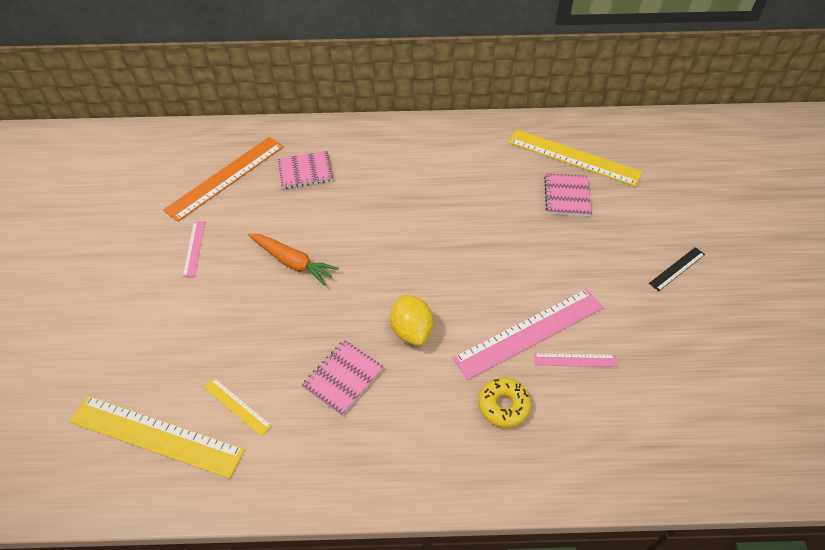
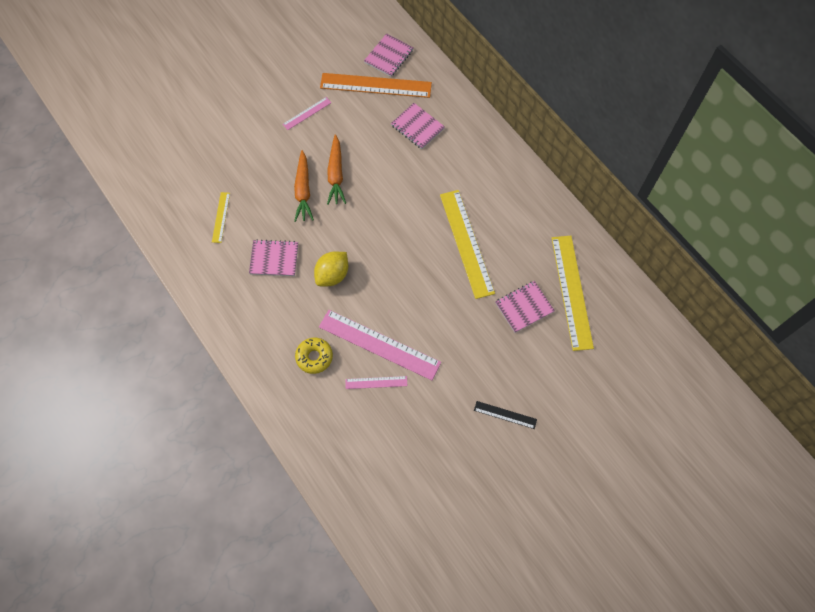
camera: 55 degrees right, 15 degrees up
(156, 435) = (179, 192): yellow ruler -> yellow ruler (466, 243)
(206, 152) = (389, 56): none -> pink notebook
(283, 302) = (303, 190): none -> orange carrot
(575, 360) = (376, 382): pink ruler -> pink ruler turned 60 degrees counterclockwise

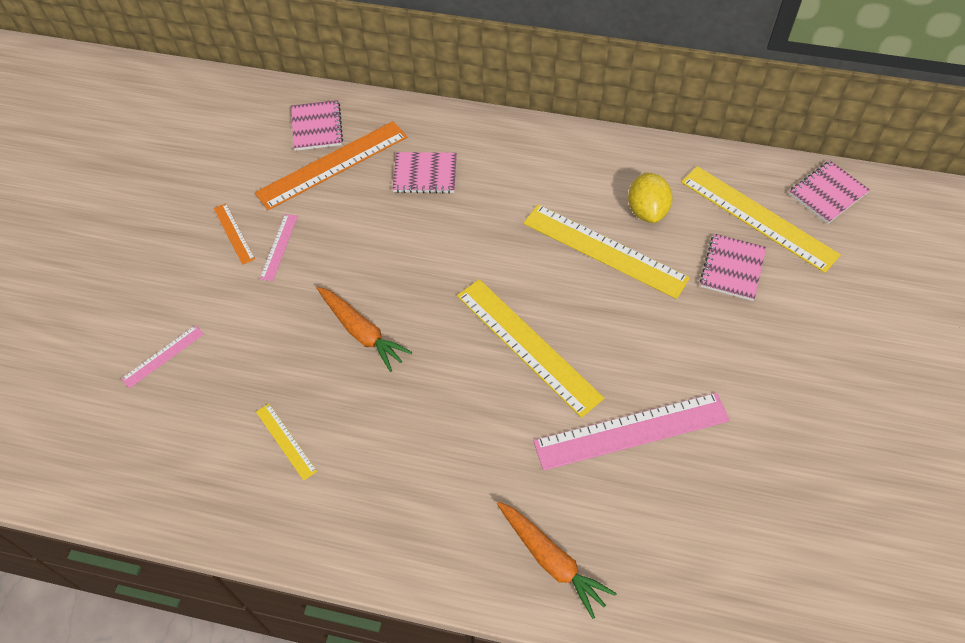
camera: 40 degrees left, 10 degrees down
(274, 259) = (406, 436): pink notebook -> pink notebook (827, 193)
(292, 89) = (234, 233): none -> orange ruler
(314, 357) = (575, 509): yellow donut -> none
(332, 275) = (496, 398): yellow lemon -> yellow lemon (647, 211)
(336, 174) = (383, 286): orange carrot -> orange carrot (551, 560)
(374, 261) = (527, 345): none -> yellow ruler
(376, 382) = (674, 476): pink ruler -> pink ruler (163, 356)
(505, 415) = (839, 391): black ruler -> none

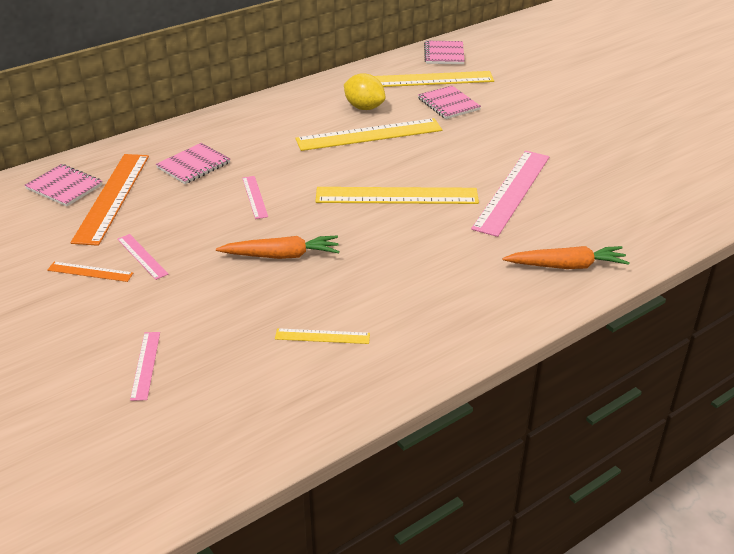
camera: 50 degrees left, 20 degrees down
(423, 249) = (254, 197): none -> pink ruler

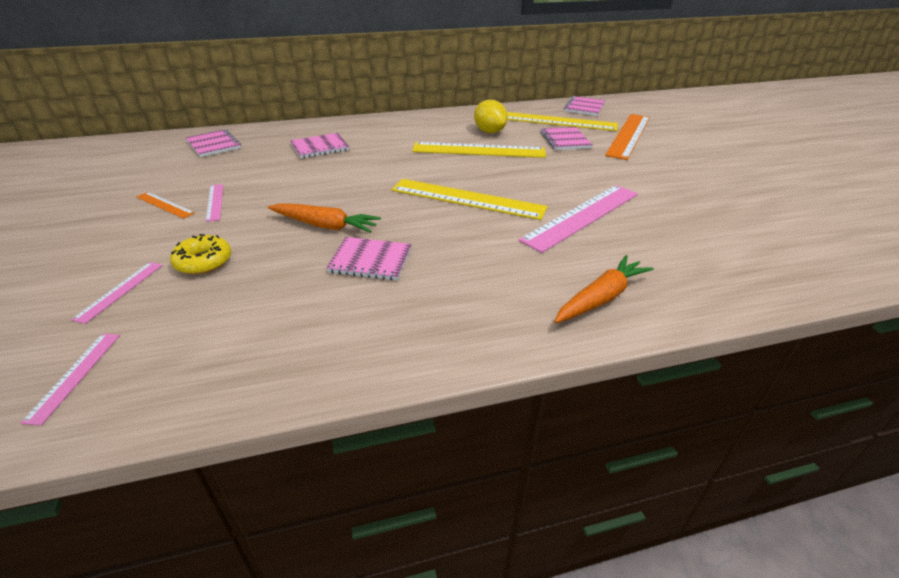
camera: 20 degrees right, 0 degrees up
(112, 197) = (239, 157): orange ruler -> orange ruler (629, 135)
(197, 319) = (203, 262): none -> yellow donut
(254, 197) = (345, 177): pink ruler -> pink ruler (75, 375)
(322, 336) = (295, 306): yellow ruler -> none
(354, 280) = (370, 260): none -> pink notebook
(566, 266) = (601, 298): orange carrot -> orange carrot turned 60 degrees counterclockwise

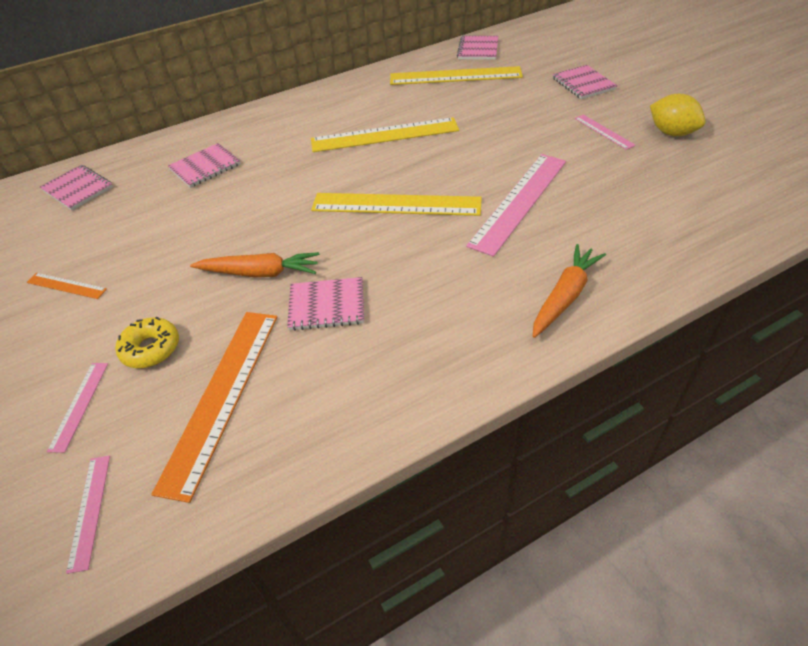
camera: 10 degrees left, 10 degrees up
(215, 202) = (122, 269): pink ruler -> pink ruler (604, 131)
(489, 132) = (387, 106): yellow lemon -> yellow lemon (671, 133)
(565, 140) = (471, 102): pink notebook -> pink notebook (583, 84)
(629, 135) = (536, 82): orange ruler -> orange ruler (222, 396)

